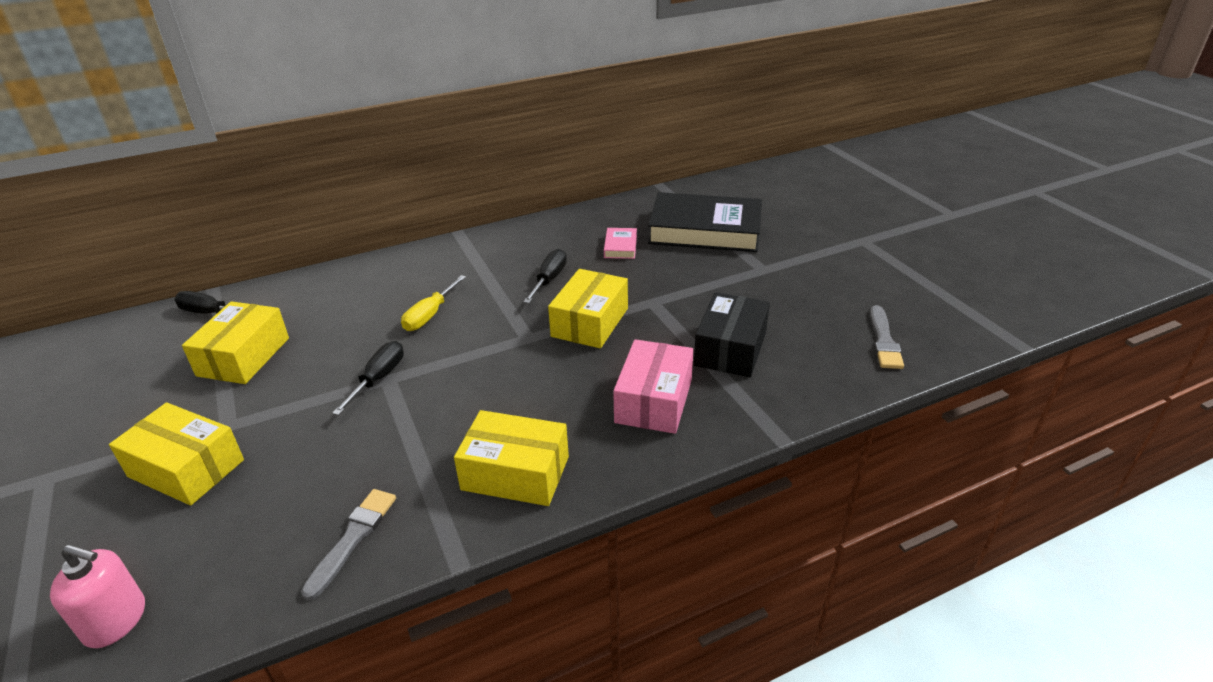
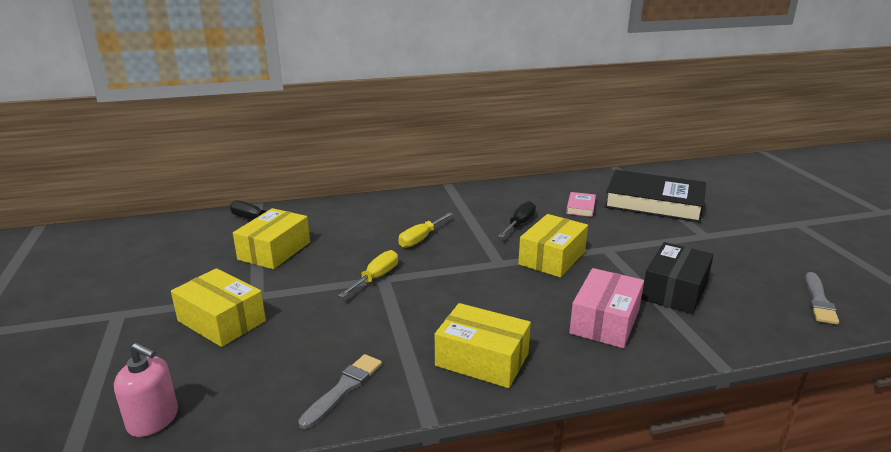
camera: 10 degrees right, 10 degrees down
(378, 379) = (375, 278): black screwdriver -> yellow screwdriver

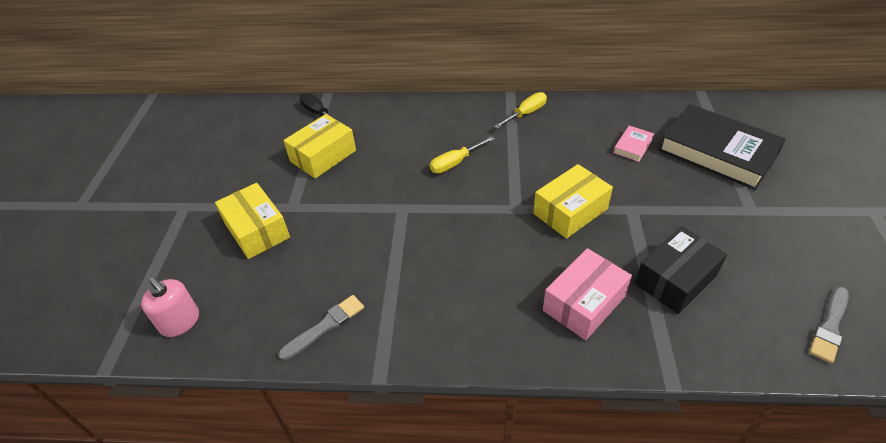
camera: 20 degrees right, 20 degrees up
(375, 278) = (396, 205): yellow screwdriver -> yellow screwdriver (525, 114)
(482, 359) = (450, 322): yellow box -> none
(519, 224) = (558, 160): black screwdriver -> none

